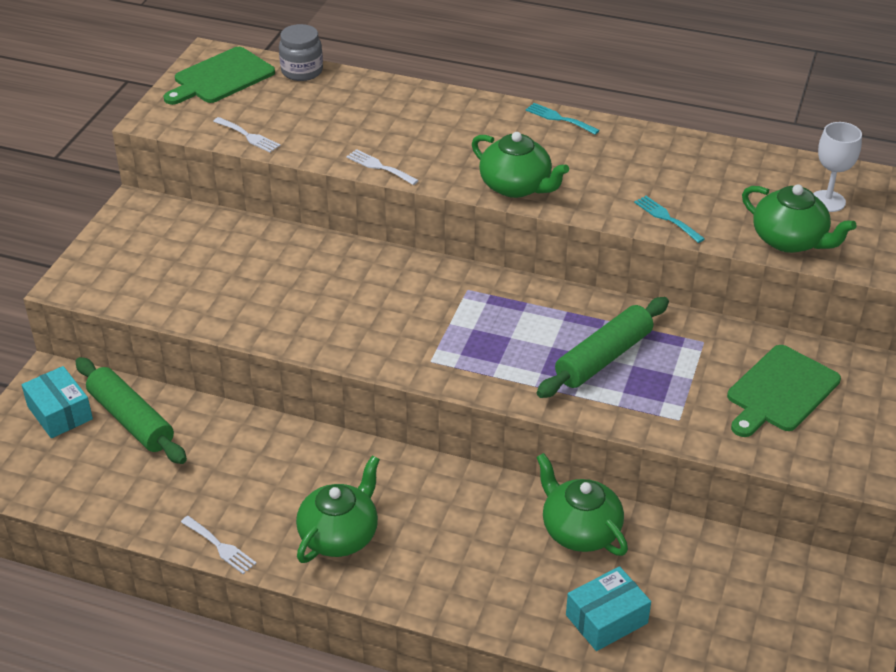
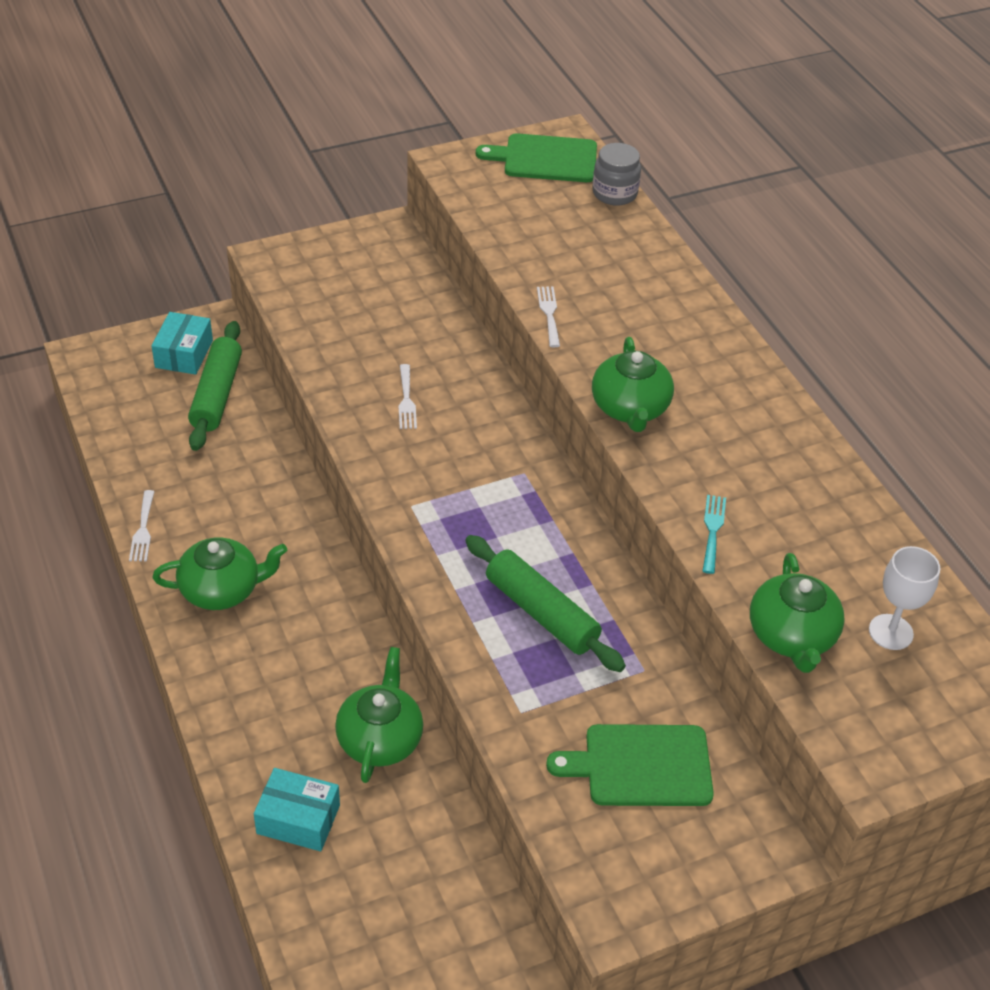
camera: 45 degrees right, 5 degrees up
(248, 136) = (492, 220): white fork -> white fork (406, 400)
(559, 118) = (763, 377): turquoise fork -> none
(603, 357) = (541, 612): green rolling pin -> green rolling pin turned 45 degrees clockwise

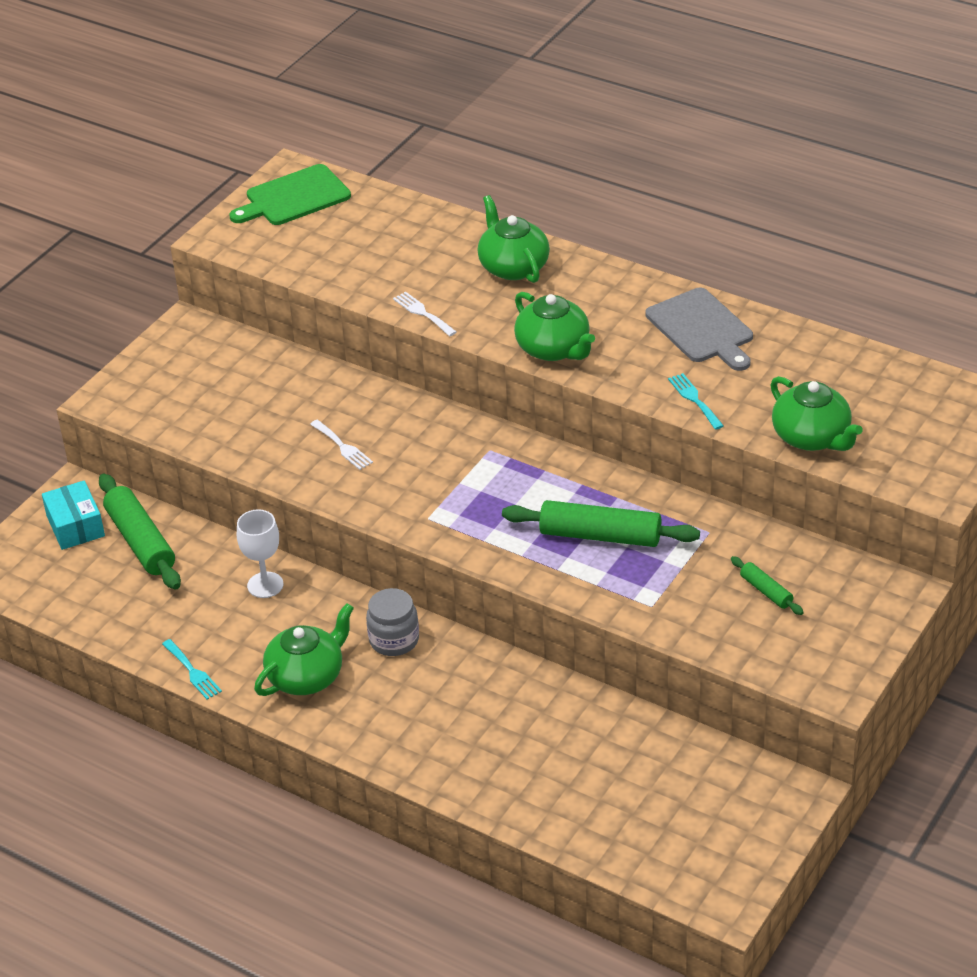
camera: 30 degrees left, 5 degrees down
(143, 530) = (193, 672): white fork -> turquoise fork
(298, 819) = (534, 788): turquoise box -> none
(380, 739) = (538, 703): green teapot -> green teapot (513, 267)
(614, 193) = (378, 198): grey jar -> grey jar (394, 640)
(641, 766) = (766, 591): green cutting board -> green rolling pin
(787, 463) = (701, 329): none -> grey cutting board
(890, 632) = (872, 400): white goblet -> white goblet (265, 585)

